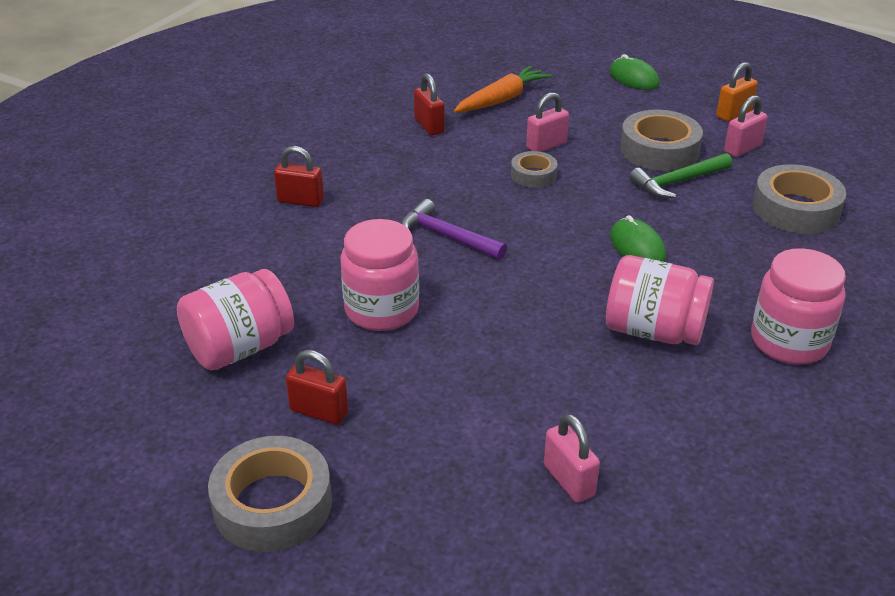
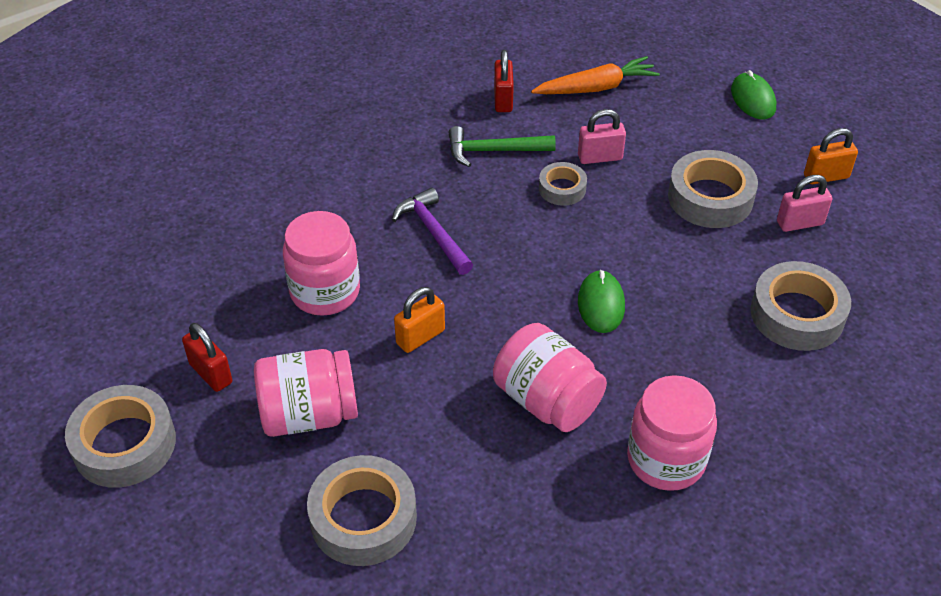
camera: 25 degrees right, 10 degrees up
(240, 348) = (189, 288): pink jar -> pink jar (309, 414)
(300, 201) = (332, 151): red padlock -> none
(501, 318) = (420, 337): none -> orange padlock
(569, 480) = (363, 518): pink padlock -> grey tape
(678, 182) = (699, 242): green hammer -> green hammer (494, 151)

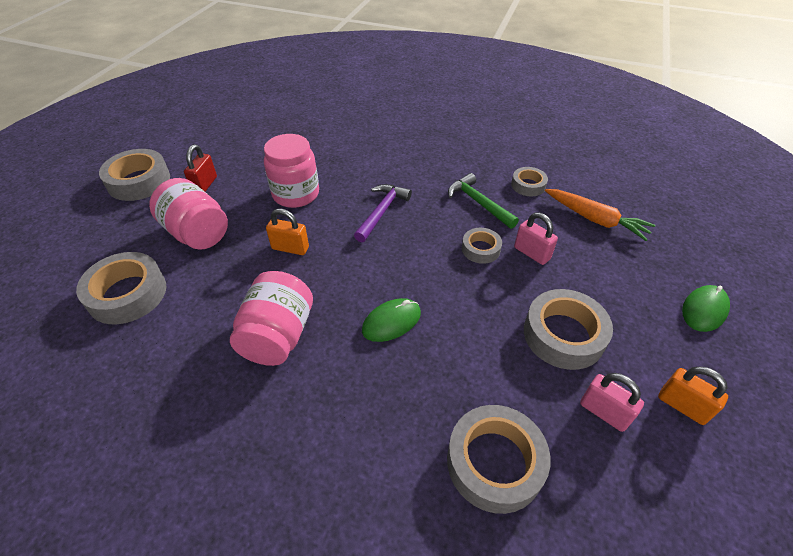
camera: 55 degrees right, 0 degrees up
(503, 100) = (528, 185): red padlock -> grey tape
(666, 459) = (264, 438): pink jar -> none

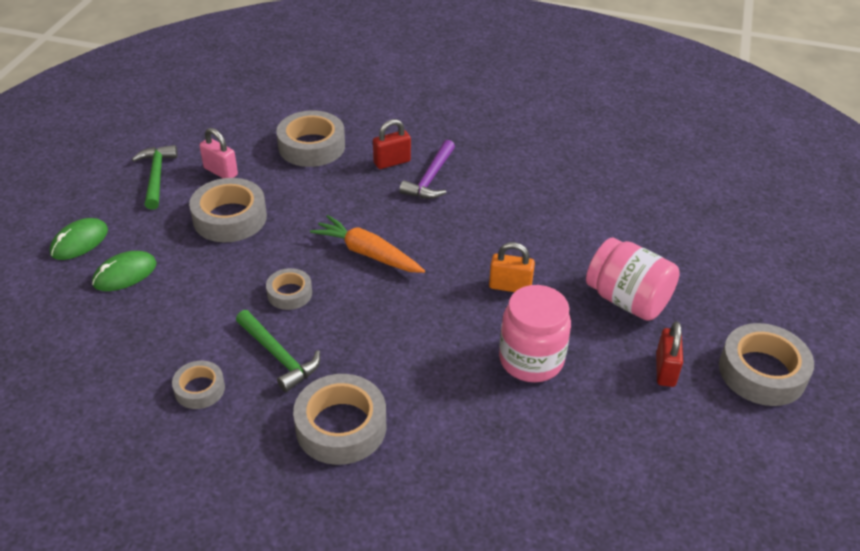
camera: 175 degrees right, 5 degrees down
(127, 294) = (653, 236): grey tape -> grey tape (341, 426)
(278, 336) = (490, 209): pink jar -> none
(381, 212) = (409, 337): purple hammer -> purple hammer (431, 178)
(382, 422) = (392, 162): none -> red padlock
(391, 322) = (388, 222): green mouse -> green mouse (125, 274)
(532, 253) = (231, 291): pink padlock -> none
(595, 219) = (131, 337): orange carrot -> orange carrot (367, 253)
(682, 406) = (156, 177): orange padlock -> green hammer

